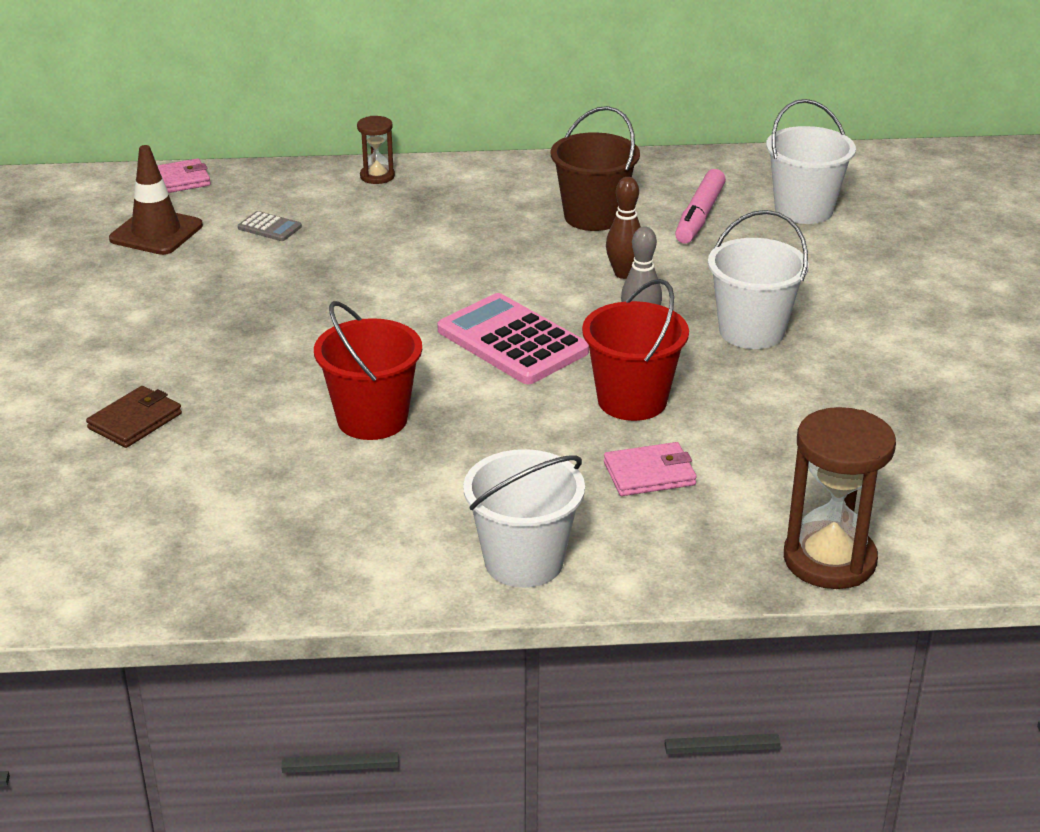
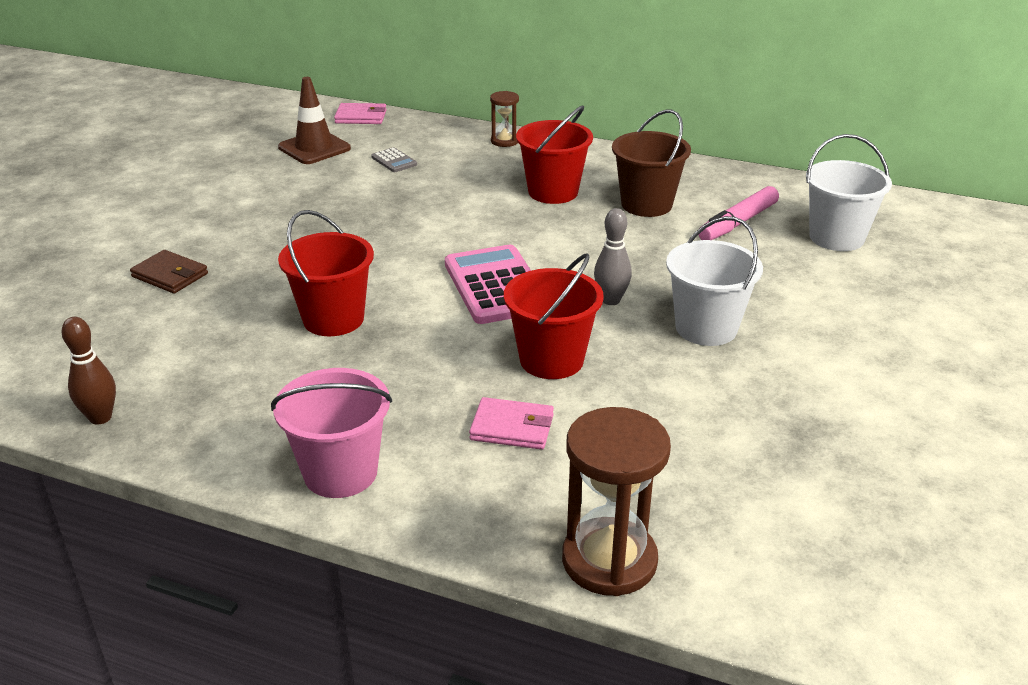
camera: 25 degrees right, 0 degrees up
(135, 421) = (170, 275): brown wallet -> brown wallet turned 60 degrees clockwise
(483, 224) = (553, 192): none -> red bucket
(524, 562) = (340, 472): white bucket -> pink bucket
(624, 274) = (634, 254): brown bowling pin -> brown bowling pin (100, 417)

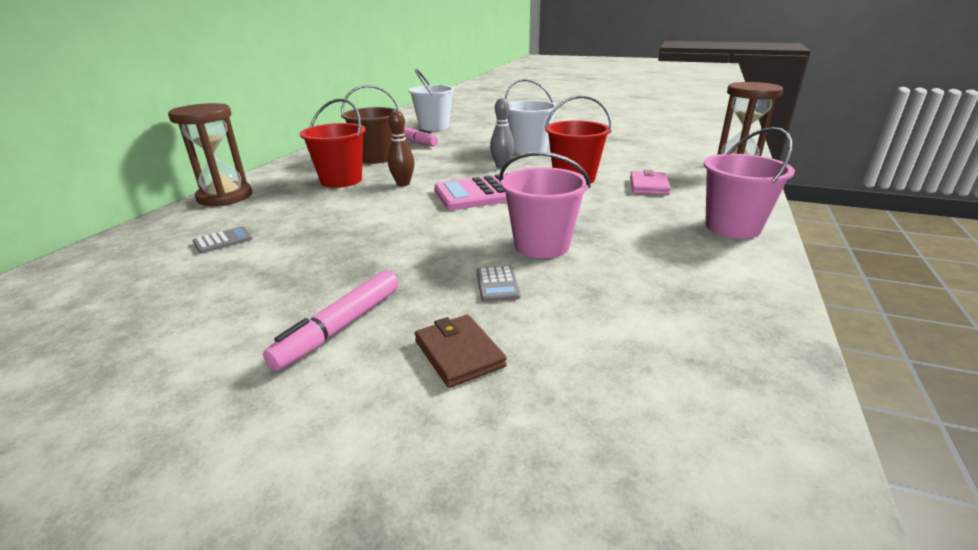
camera: 90 degrees left, 5 degrees down
(100, 417) = (762, 345): brown bowling pin -> brown bowling pin (403, 184)
(170, 275) = (459, 353): brown wallet -> brown wallet turned 60 degrees counterclockwise
(227, 228) = (340, 327): none -> pink marker
(261, 292) = (497, 284): none -> grey calculator
(314, 148) = (133, 291): brown traffic cone -> none
(333, 319) = (541, 245): red bucket -> pink bucket
(361, 117) = (63, 268): pink wallet -> none
(504, 141) = (225, 197): brown hourglass -> brown hourglass, size x1.90

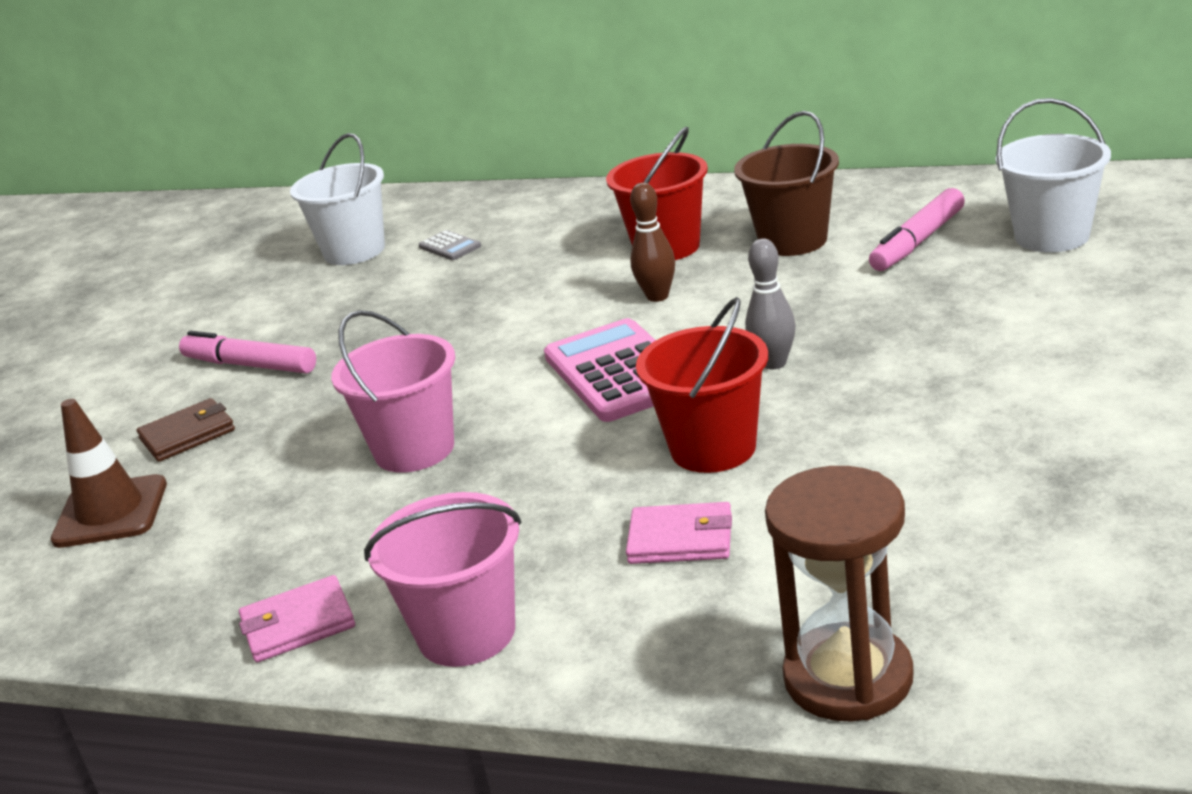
camera: 90 degrees right, 0 degrees up
(225, 197) = (589, 198): brown hourglass -> none
(497, 284) = (312, 433): grey calculator -> none
(529, 149) = (907, 374): white bucket -> white bucket (354, 251)
(593, 389) = (110, 512): none -> brown traffic cone
(740, 274) = (298, 624): none -> pink wallet

